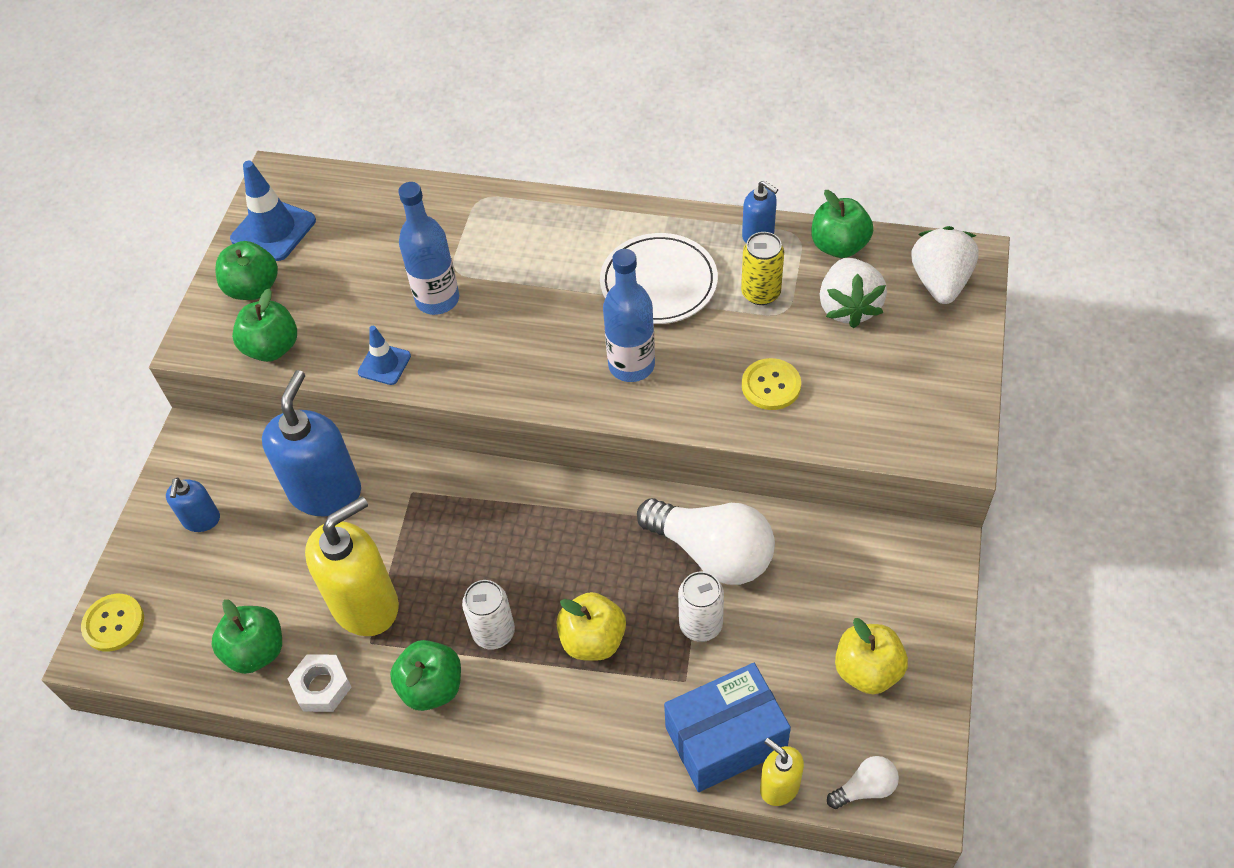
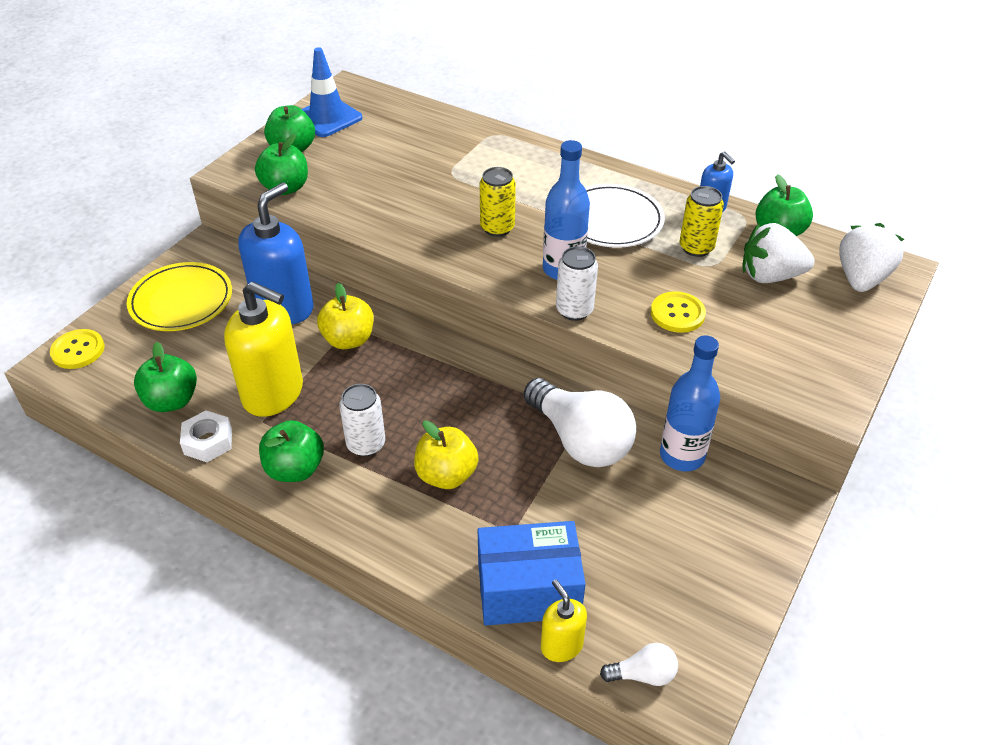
camera: 15 degrees right, 10 degrees down
(201, 520) = (181, 300): blue soap dispenser -> yellow plate
(365, 604) = (273, 393): yellow soap dispenser -> yellow soap dispenser turned 45 degrees clockwise
(384, 364) = (364, 219): blue traffic cone -> none
(437, 299) = (427, 188): blue bottle -> blue bottle (682, 456)
(538, 331) = (497, 228): none -> yellow can
(700, 625) = (545, 492): white can -> white can (574, 310)
(848, 307) = (770, 276): white strawberry -> white strawberry turned 75 degrees clockwise
(867, 670) = (684, 575): yellow apple -> yellow apple (348, 340)

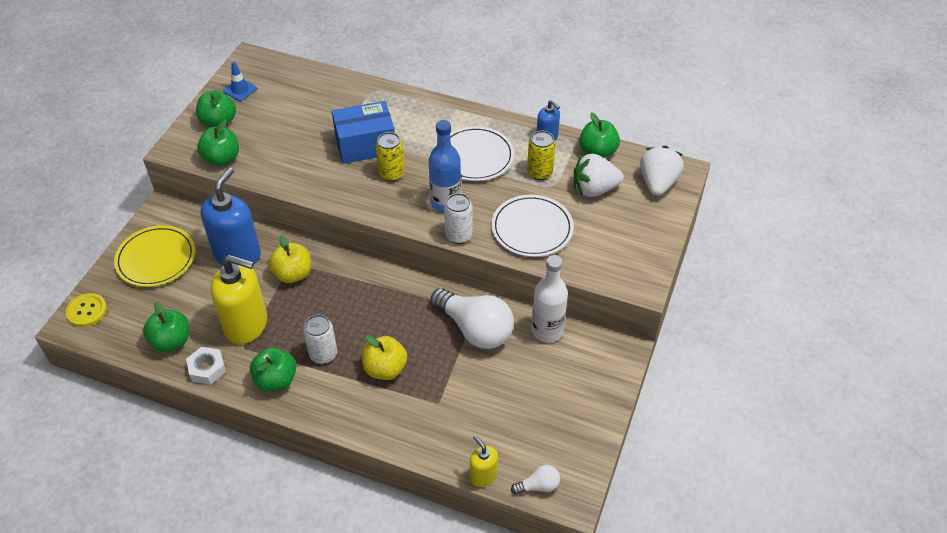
camera: 10 degrees left, 5 degrees up
(327, 118) = (240, 90): blue traffic cone -> blue traffic cone, size x0.59
(528, 589) = (455, 441): blue box -> blue box (365, 145)
(677, 314) = (532, 228): yellow button -> white plate
(682, 456) = (547, 330): blue bottle -> white bottle

